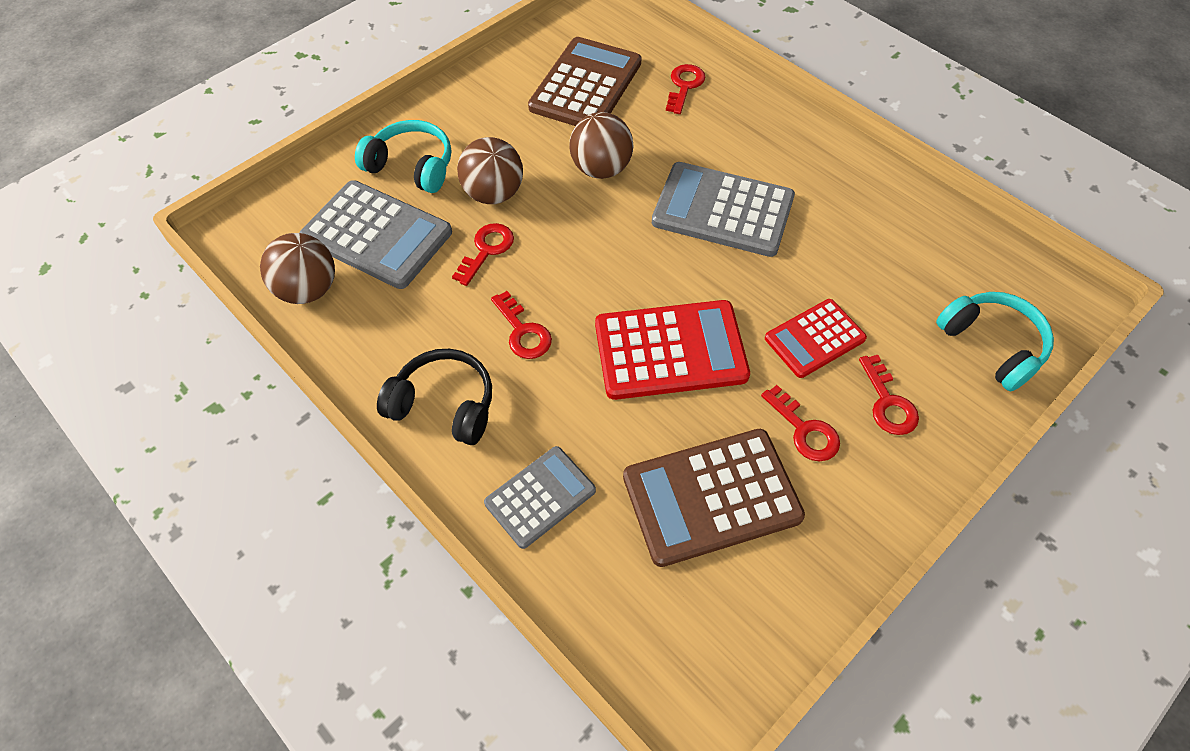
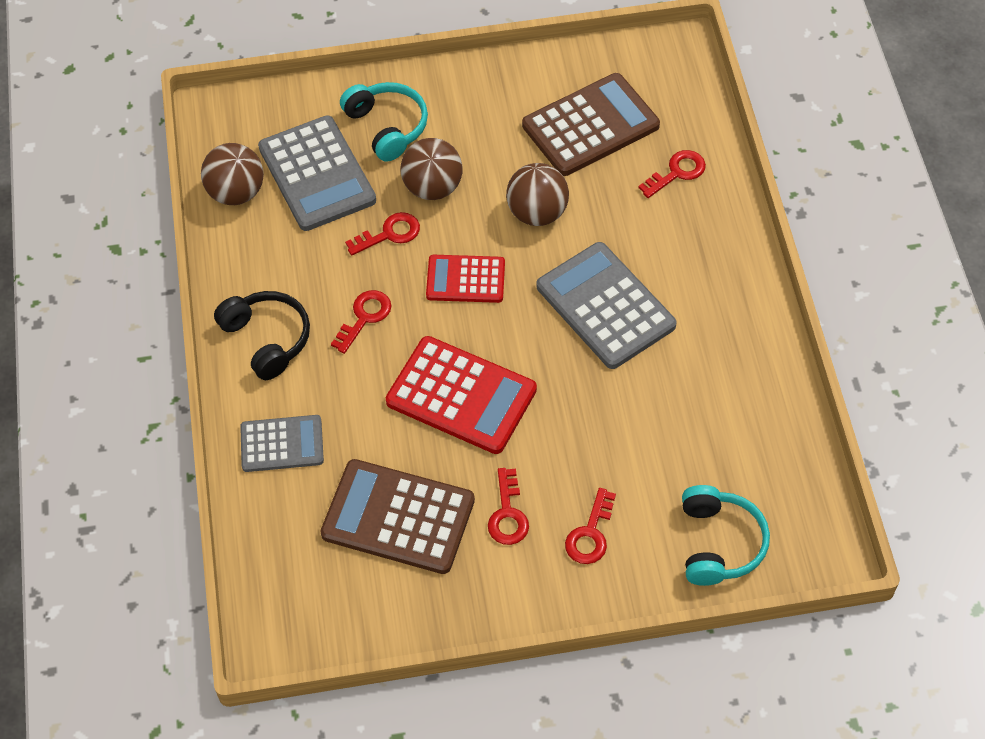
camera: 35 degrees right, 0 degrees up
(523, 332) = (365, 317): red key -> red key turned 150 degrees counterclockwise
(814, 338) = (580, 453): red calculator -> red calculator (465, 279)

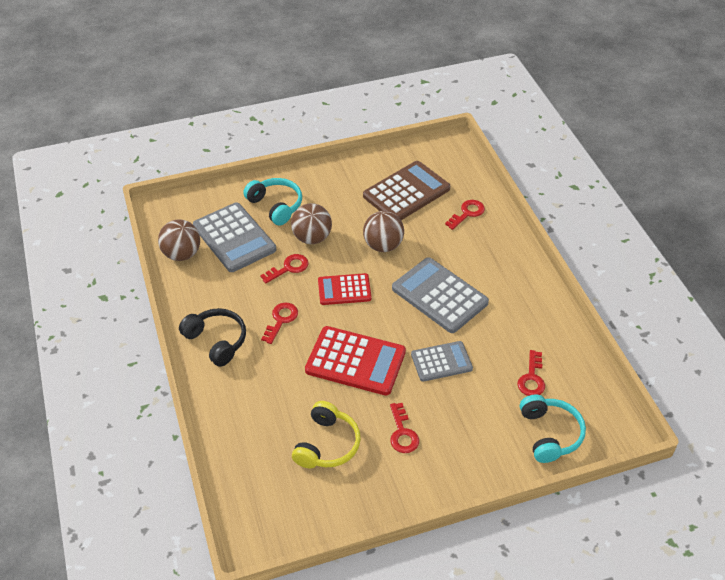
camera: 10 degrees left, 10 degrees down
(282, 444) = (237, 407): grey calculator -> grey calculator (441, 362)
(398, 517) = (327, 444): brown calculator -> yellow headphones
(590, 534) = (461, 439): red key -> red key (532, 378)

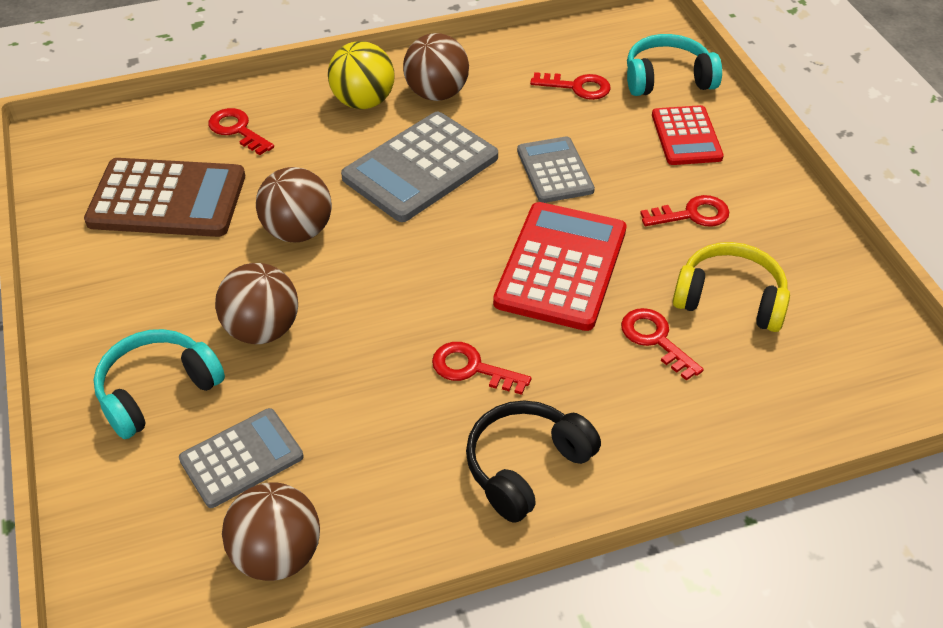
camera: 90 degrees left, 0 degrees up
(234, 238) = (242, 458): grey calculator -> grey calculator, size x0.61
(289, 268) = (339, 362): red key -> red key (655, 339)
(344, 290) = (401, 282): red calculator -> red calculator (686, 136)
(406, 192) = (167, 199): brown calculator -> brown calculator turned 135 degrees clockwise
(500, 267) = (363, 102): none -> yellow ball
(514, 302) = (437, 93): none -> brown ball

